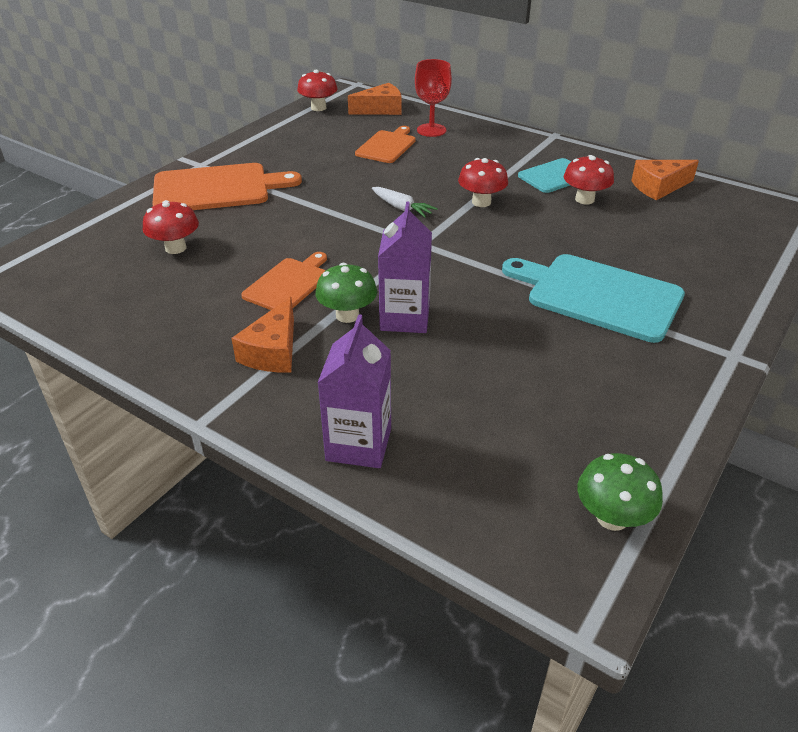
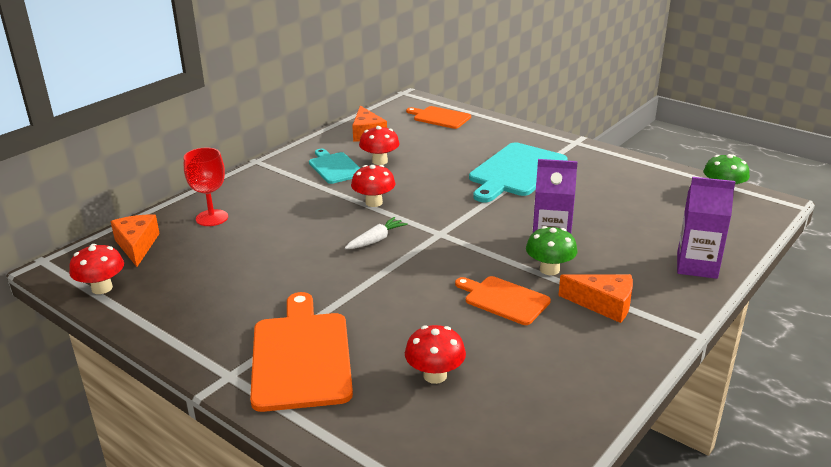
camera: 85 degrees left, 10 degrees down
(387, 146) = (238, 244): orange cutting board -> orange cutting board (440, 117)

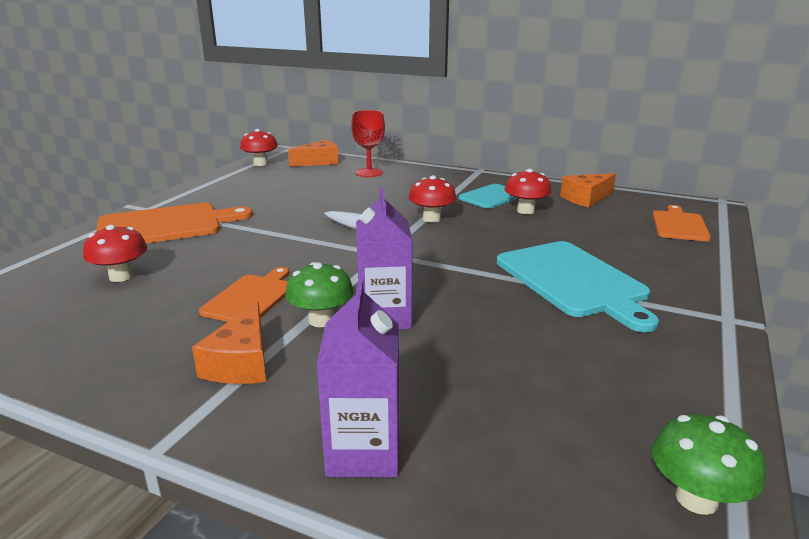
camera: 75 degrees right, 5 degrees down
(516, 171) = (573, 281): turquoise cutting board -> turquoise cutting board turned 135 degrees counterclockwise

